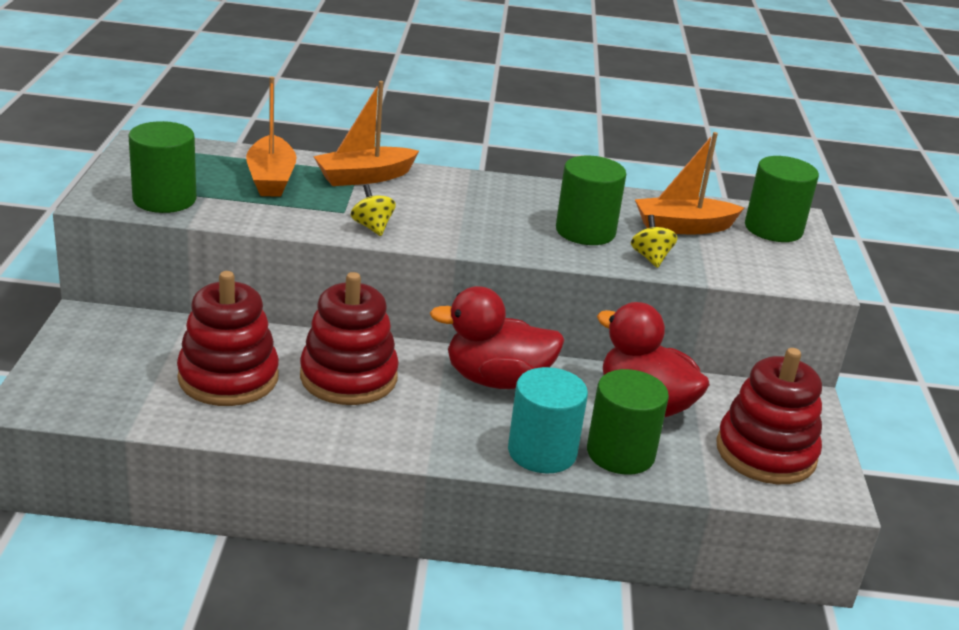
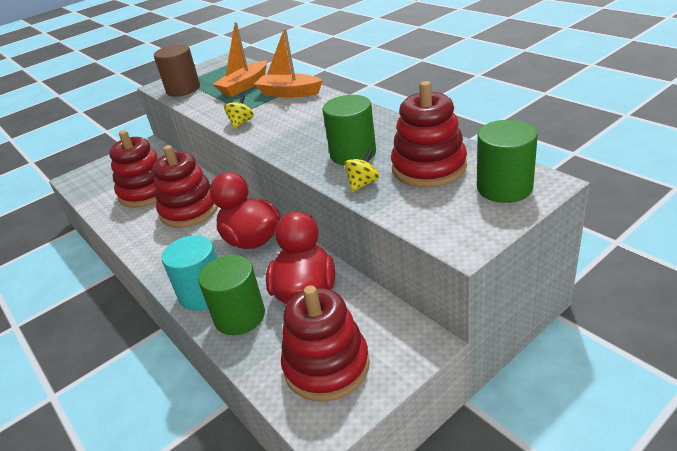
camera: 55 degrees right, 5 degrees up
(164, 199) = (183, 89): green cylinder -> brown cylinder
(683, 227) = (429, 167): orange boat -> red stacking toy

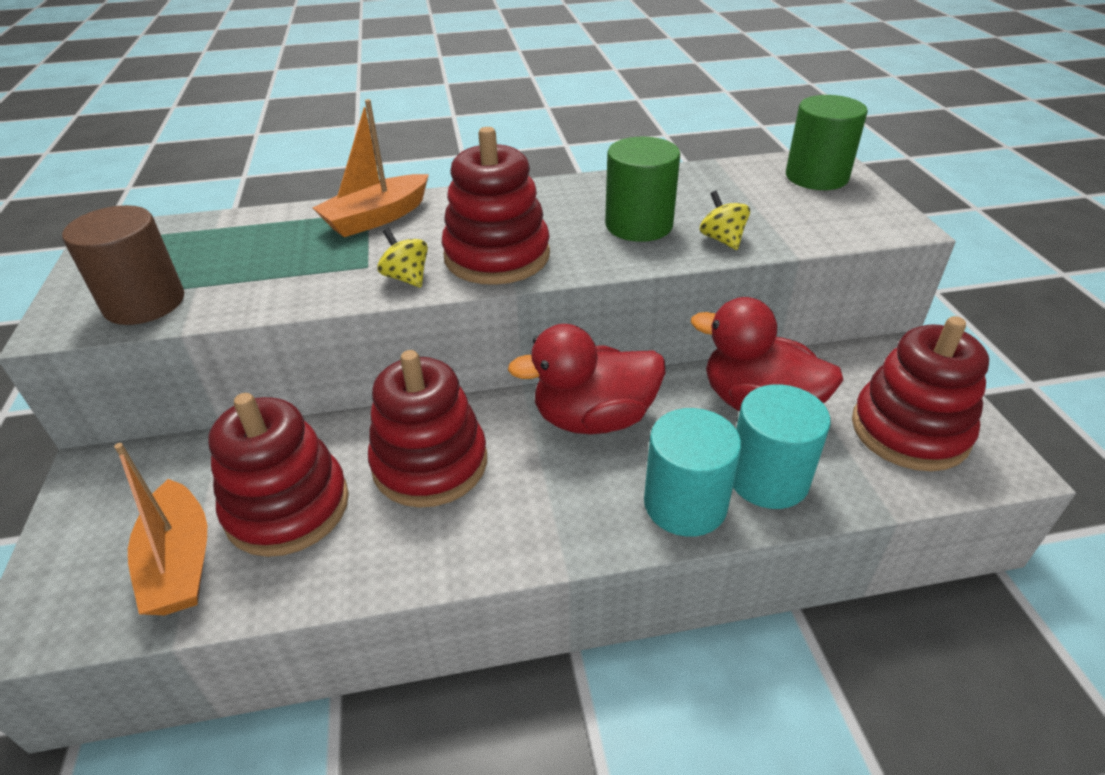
camera: 65 degrees left, 5 degrees up
(239, 316) = (767, 478): green cylinder -> turquoise cylinder
(244, 86) = (270, 245): orange boat -> orange boat (180, 562)
(429, 167) = (731, 196): red stacking toy -> red stacking toy (497, 256)

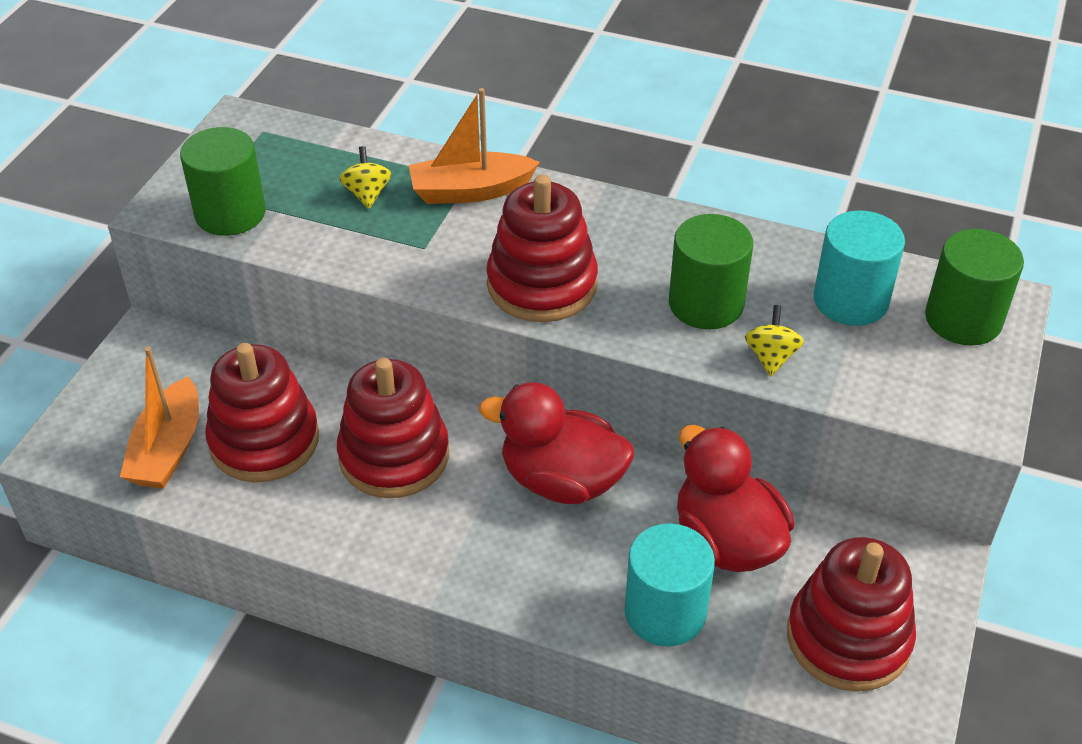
camera: 30 degrees right, 5 degrees up
(144, 303) = (230, 213): brown cylinder -> green cylinder
(406, 278) = (447, 276): yellow spinning top -> yellow spinning top (367, 194)
(685, 504) = (572, 597): turquoise cylinder -> turquoise cylinder (850, 300)

